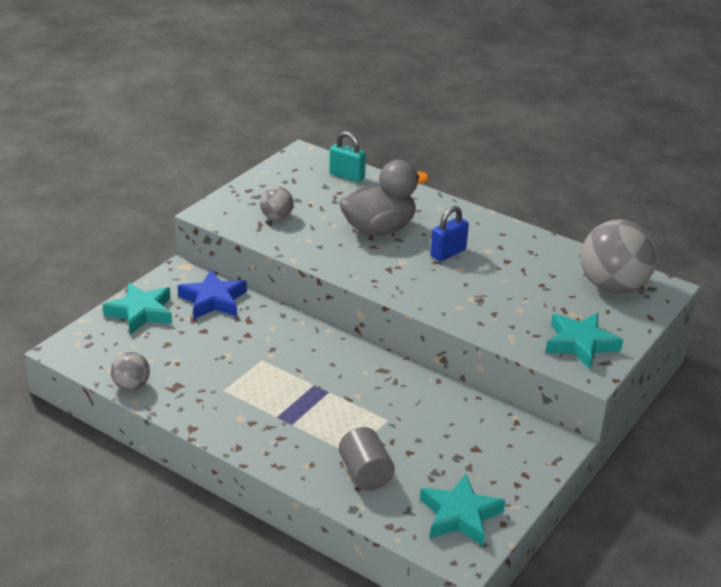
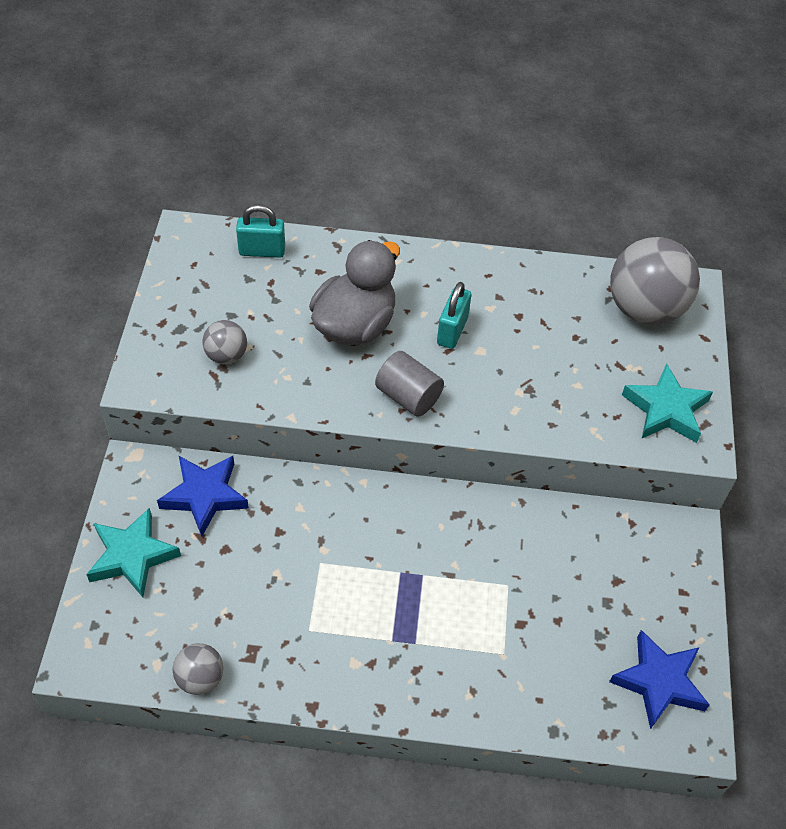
camera: 30 degrees left, 20 degrees up
(365, 474) = (535, 675): grey cylinder -> grey cylinder (408, 396)
(448, 253) = (452, 331): blue padlock -> turquoise padlock
(460, 515) = (659, 682): turquoise star -> blue star

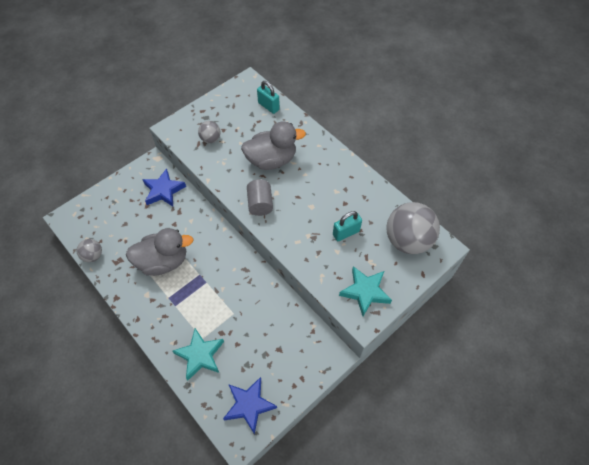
camera: 45 degrees right, 5 degrees up
(132, 556) = (118, 194): turquoise star -> turquoise star (200, 355)
(325, 597) = (163, 261): none -> grey duck
(452, 331) = (308, 190): turquoise padlock -> turquoise padlock (346, 233)

